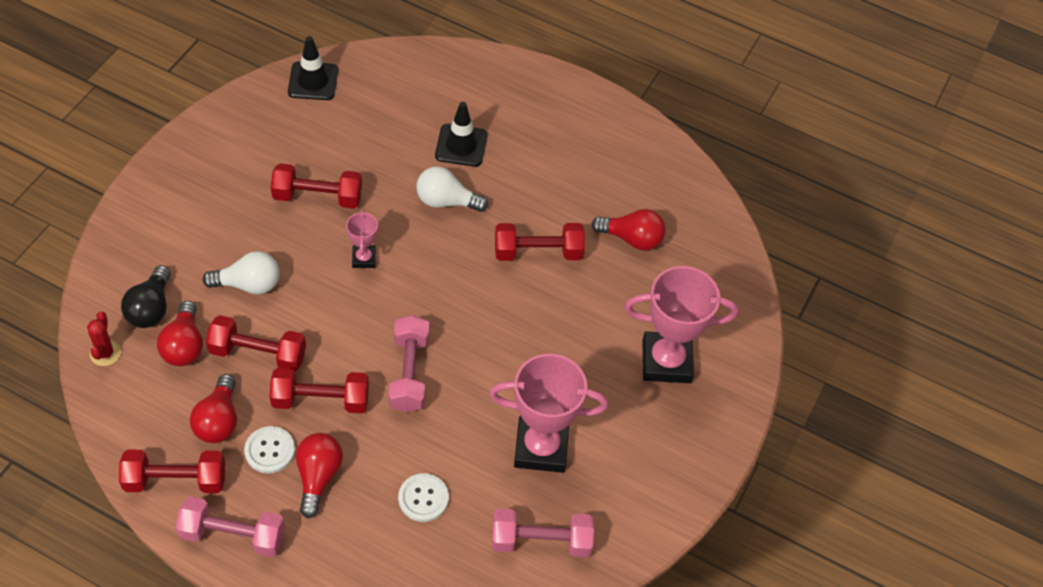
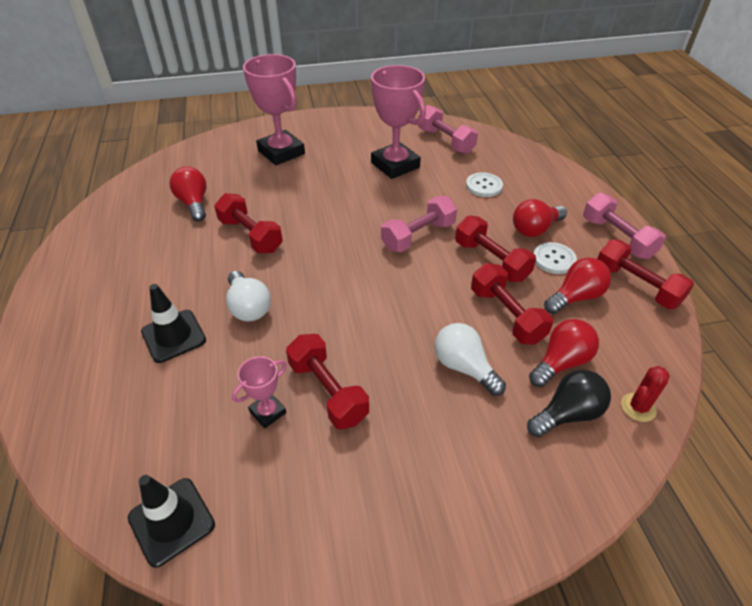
camera: 125 degrees left, 10 degrees down
(364, 258) = (357, 316): pink trophy -> pink trophy (268, 412)

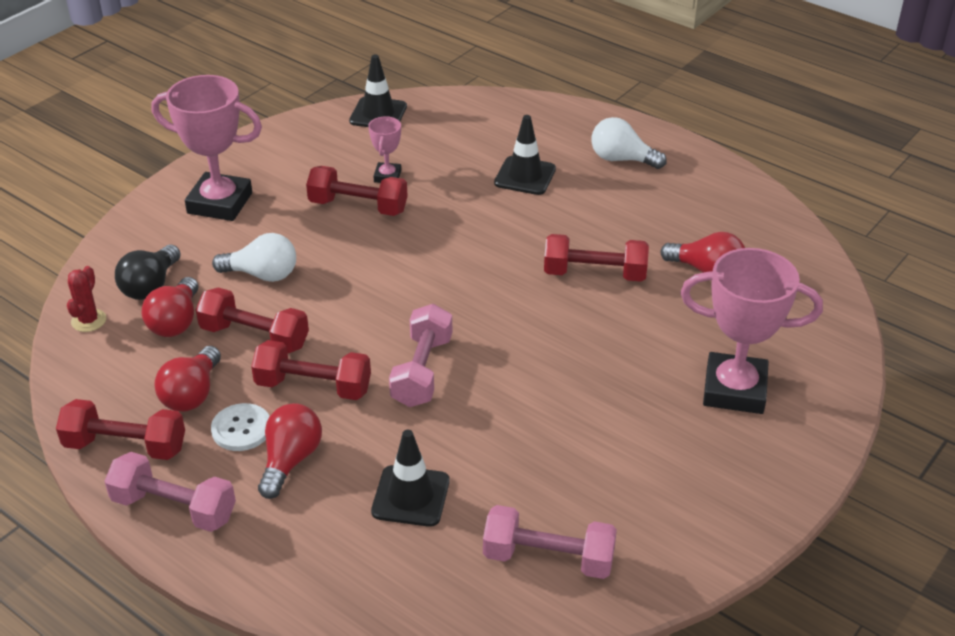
camera: 140 degrees right, 5 degrees down
(248, 307) = (498, 221): white light bulb -> white light bulb (621, 159)
(395, 165) = (565, 460): pink trophy -> pink trophy (220, 203)
(484, 186) = (410, 496): white button -> black traffic cone

